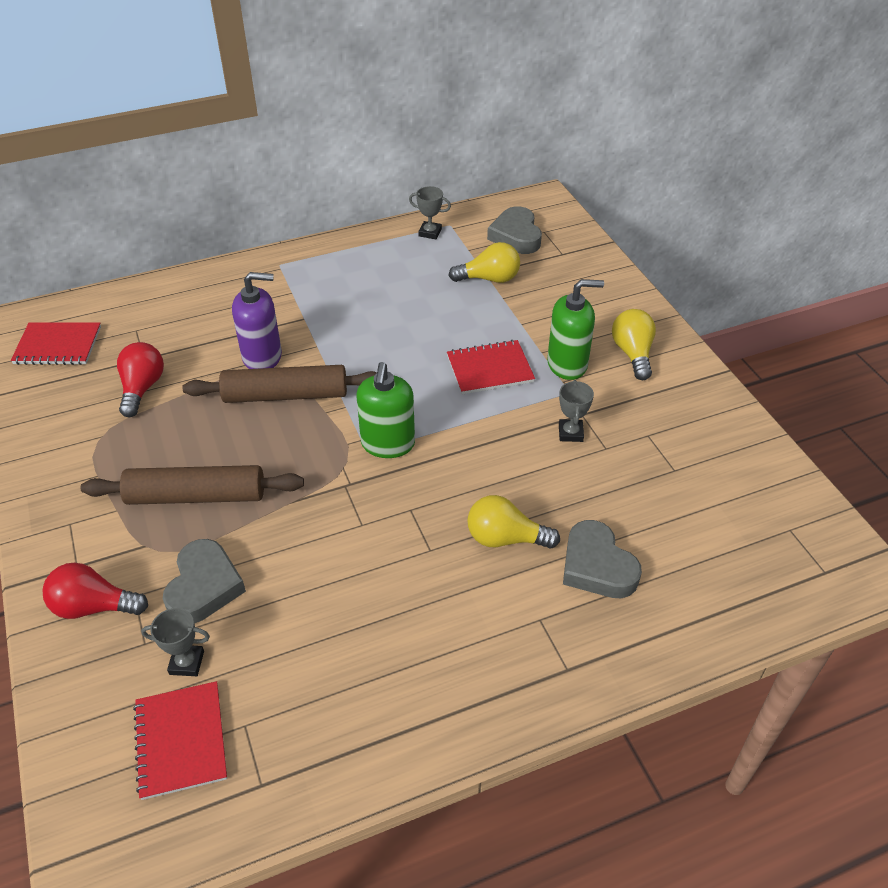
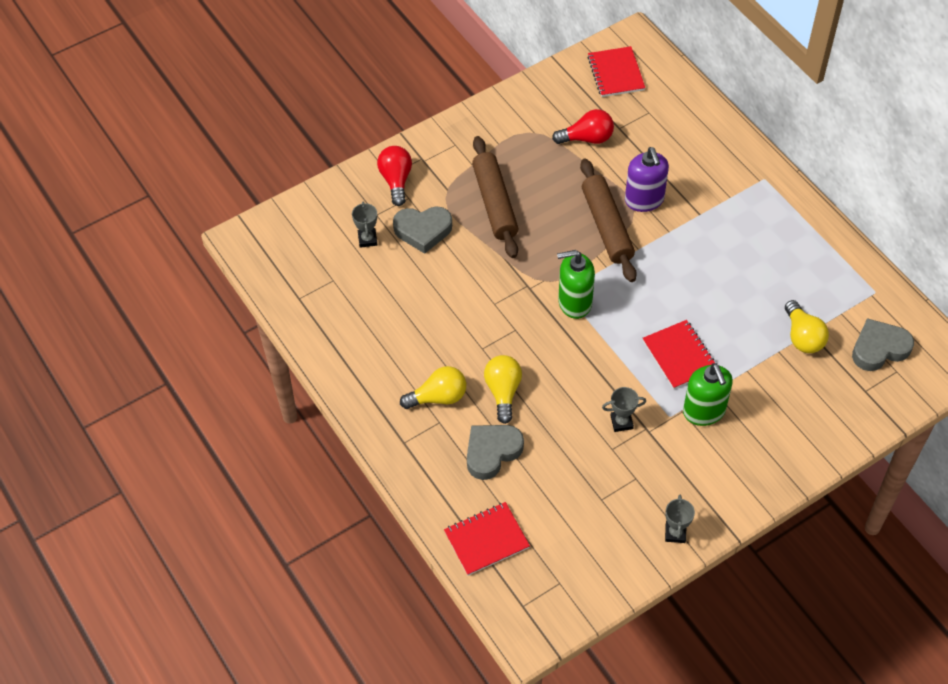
camera: 80 degrees right, 10 degrees up
(181, 740) = (318, 253): red notebook -> red notebook (486, 540)
(430, 233) = (856, 278): grey trophy -> grey trophy (675, 533)
(632, 353) = (735, 460): yellow light bulb -> yellow light bulb (438, 397)

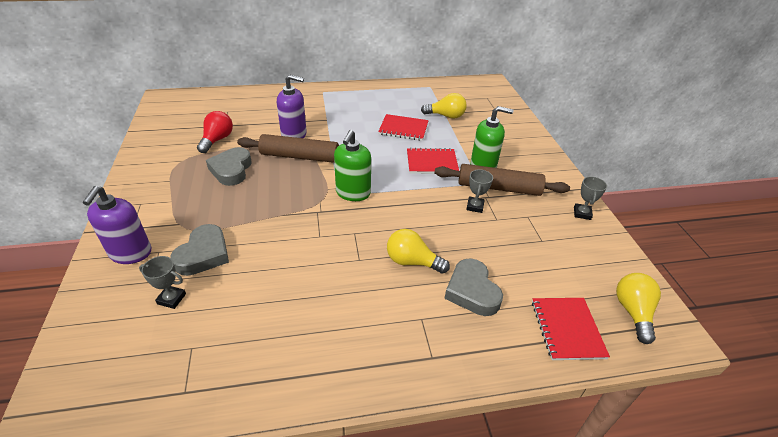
camera: 70 degrees left, 15 degrees down
(396, 180) = (130, 253): red light bulb -> purple soap dispenser
(438, 397) = (393, 309): yellow light bulb -> yellow light bulb (633, 312)
(495, 203) = (222, 201): brown rolling pin -> brown rolling pin (498, 188)
(616, 73) = (180, 112): red notebook -> red notebook (403, 129)
(675, 533) = (582, 213): grey trophy -> grey trophy turned 75 degrees clockwise
(879, 348) = (469, 97): grey heart -> grey heart (231, 170)

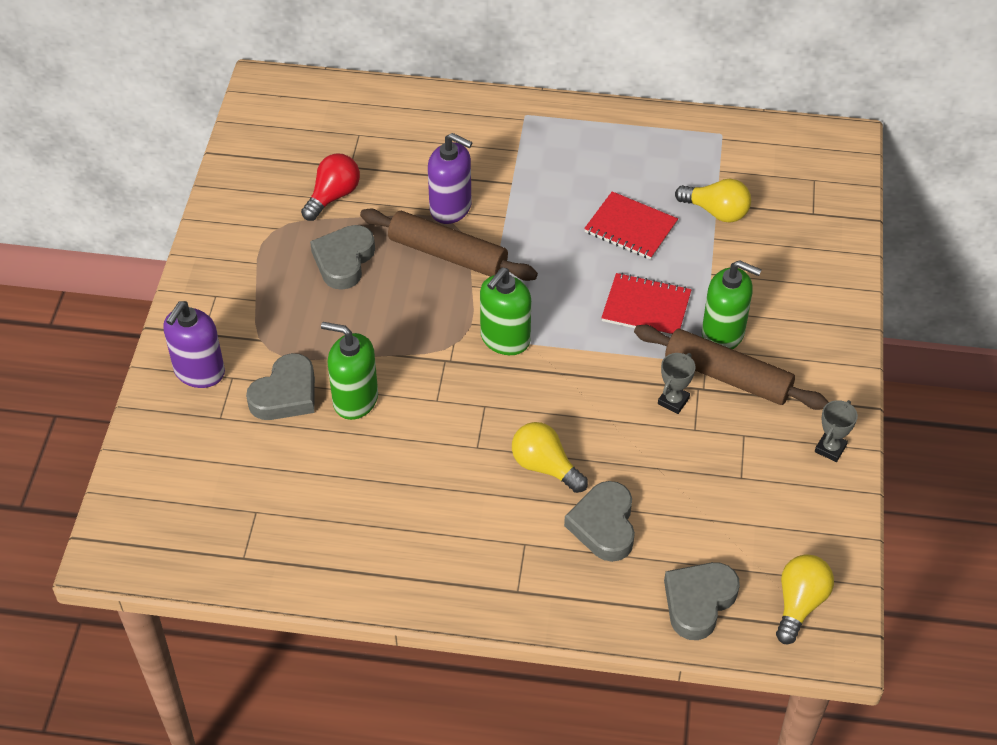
camera: 20 degrees right, 10 degrees up
(171, 299) = (241, 446): grey trophy -> none
(259, 247) = (355, 400): none -> green soap dispenser
(567, 329) = (698, 602): red notebook -> grey heart

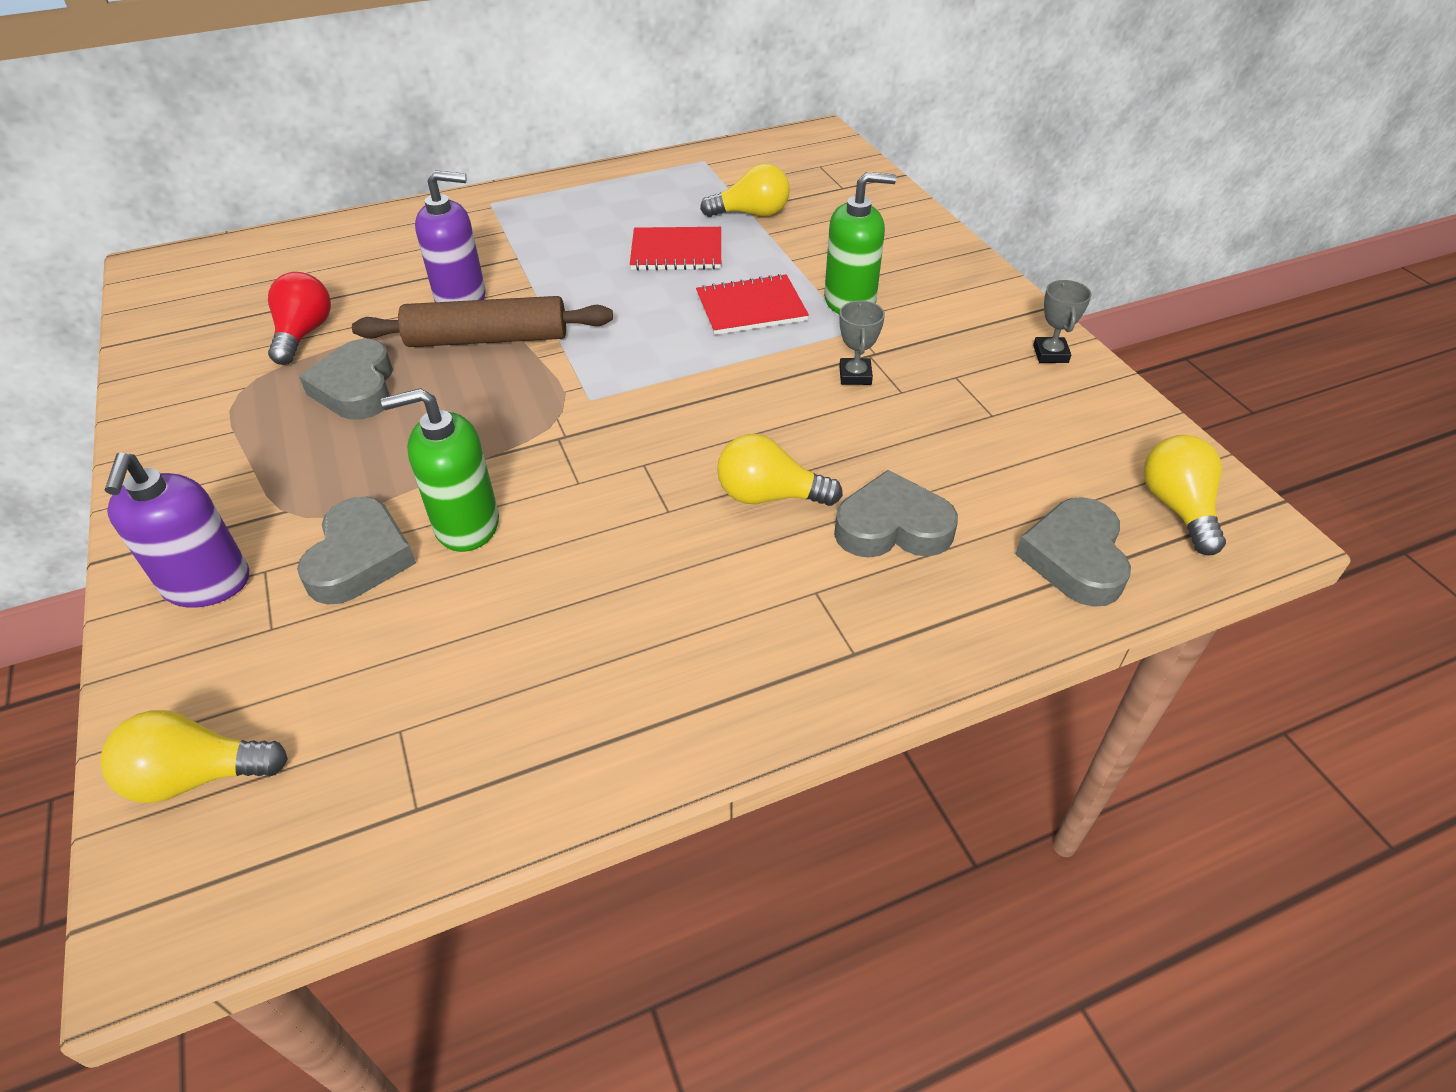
camera: 30 degrees left, 5 degrees down
(152, 487) = (197, 776): none -> yellow light bulb
(505, 339) = (617, 391): green soap dispenser -> none
(604, 525) = (892, 527): grey heart -> grey heart turned 120 degrees clockwise
(727, 376) = (889, 333): brown rolling pin -> none

